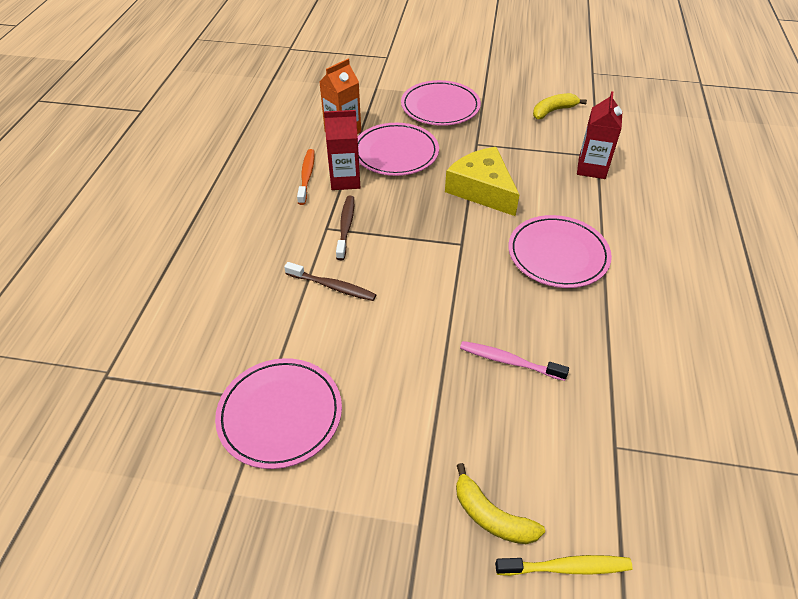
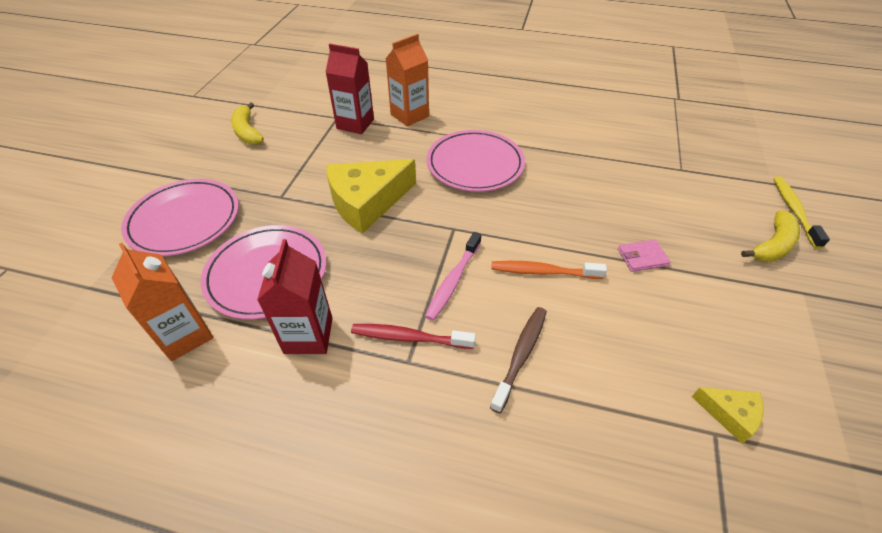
camera: 85 degrees left, 0 degrees up
(280, 414) = (730, 414): pink plate -> yellow cheese
(307, 176) = (282, 388): orange toothbrush -> orange toothbrush (543, 272)
(346, 227) = (409, 337): brown toothbrush -> red toothbrush
(449, 380) = (642, 257): none -> pink wallet
(509, 361) = (611, 214): pink toothbrush -> pink toothbrush (453, 280)
(623, 202) = (409, 115): none -> orange carton

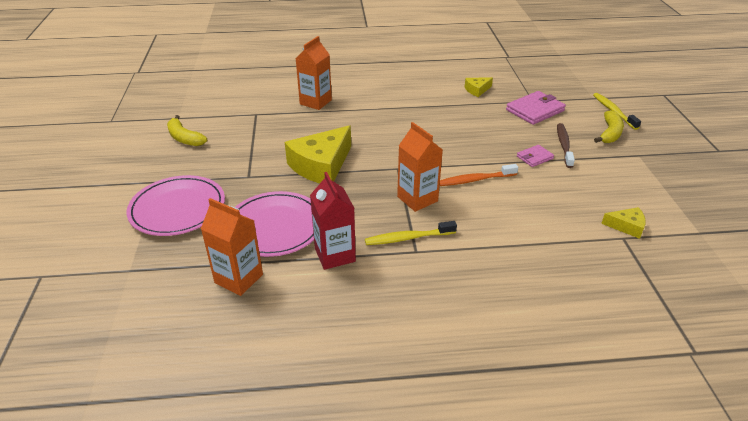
camera: 20 degrees left, 10 degrees down
(355, 124) = (274, 116): red carton -> none
(409, 337) = (408, 238): red toothbrush -> yellow toothbrush
(453, 280) = (417, 199): pink toothbrush -> orange carton
(475, 164) = (388, 125): pink plate -> none
(521, 356) = (488, 229): brown toothbrush -> brown toothbrush (564, 145)
(613, 138) = (477, 90): none -> yellow cheese
(677, 184) = (535, 110): none -> pink wallet

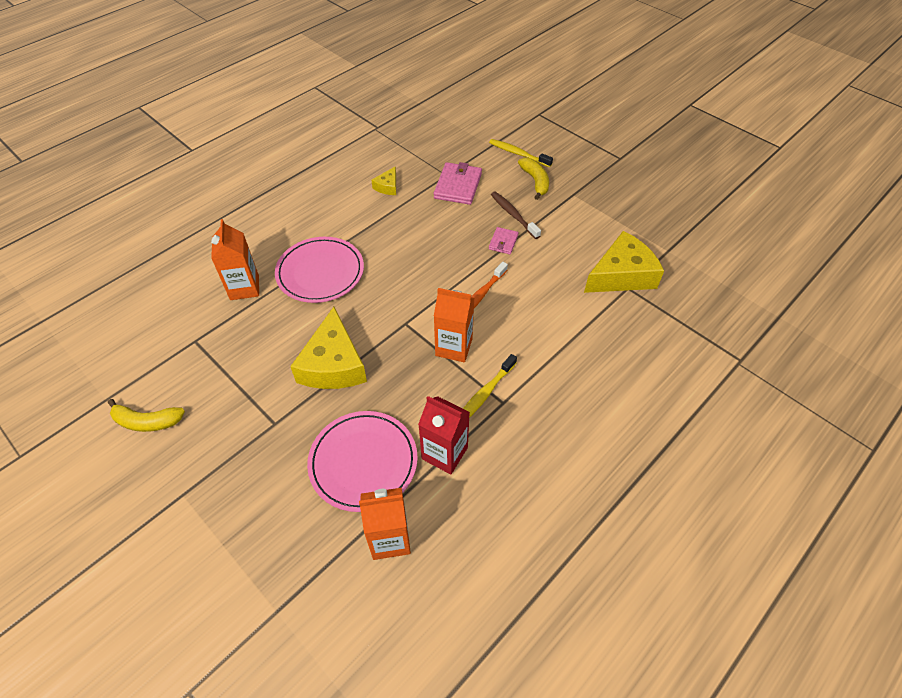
camera: 40 degrees left, 15 degrees up
(177, 209) = (244, 510): pink plate -> pink plate (320, 272)
(626, 226) = (621, 275): yellow cheese -> yellow cheese, size x2.11

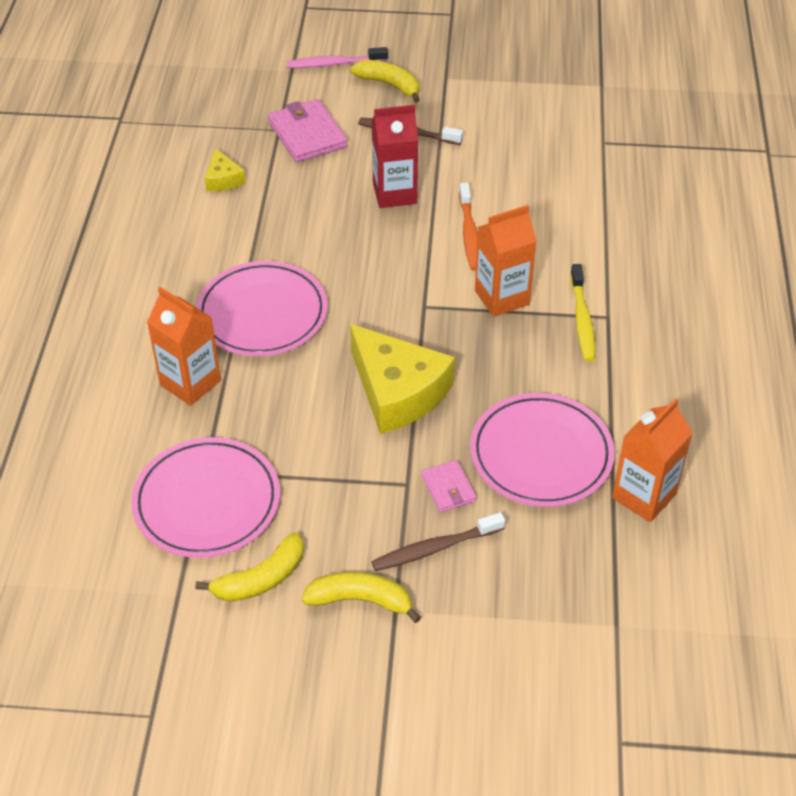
camera: 40 degrees left, 5 degrees down
(174, 474) = (360, 600): none -> yellow banana
(176, 358) = (207, 501): none -> pink plate
(243, 474) = (435, 548): none -> brown toothbrush
(444, 453) = (607, 394): red carton -> red carton (394, 193)
(503, 242) = (429, 167): pink wallet -> pink wallet (448, 488)
(518, 154) = (334, 64): yellow toothbrush -> pink toothbrush
(621, 275) = (584, 133): yellow cheese -> none

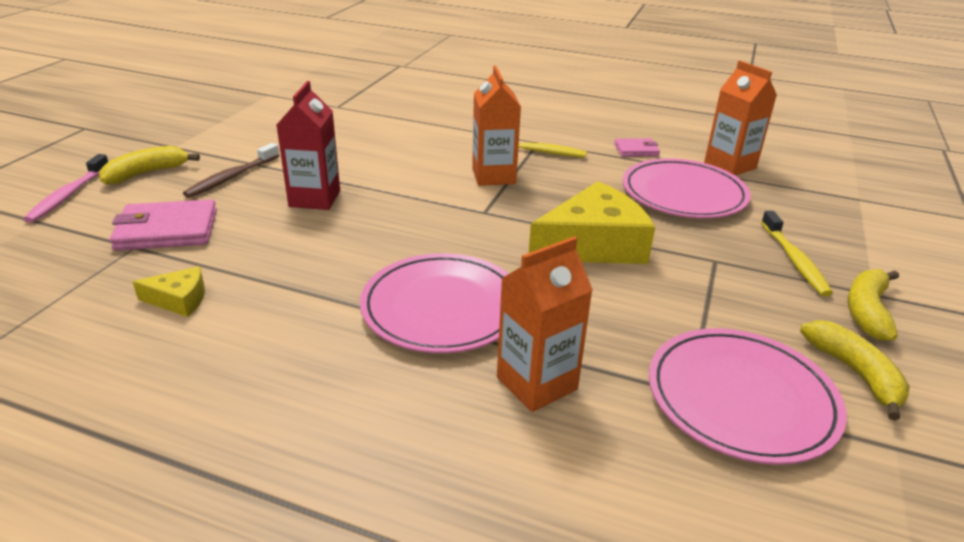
camera: 75 degrees left, 15 degrees down
(435, 548) = (794, 260): brown toothbrush -> yellow toothbrush
(448, 488) = (721, 241): pink wallet -> pink wallet (636, 150)
(469, 233) = (402, 175): orange toothbrush -> none

